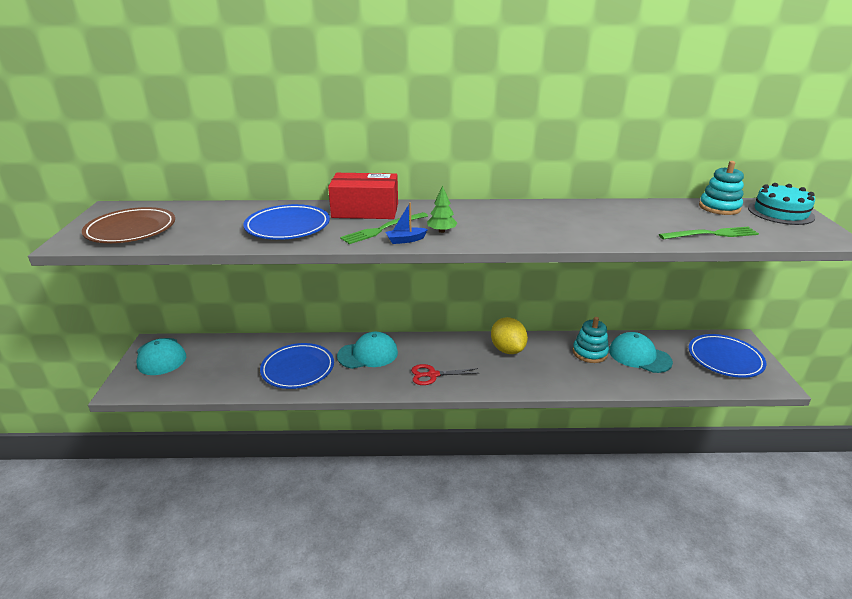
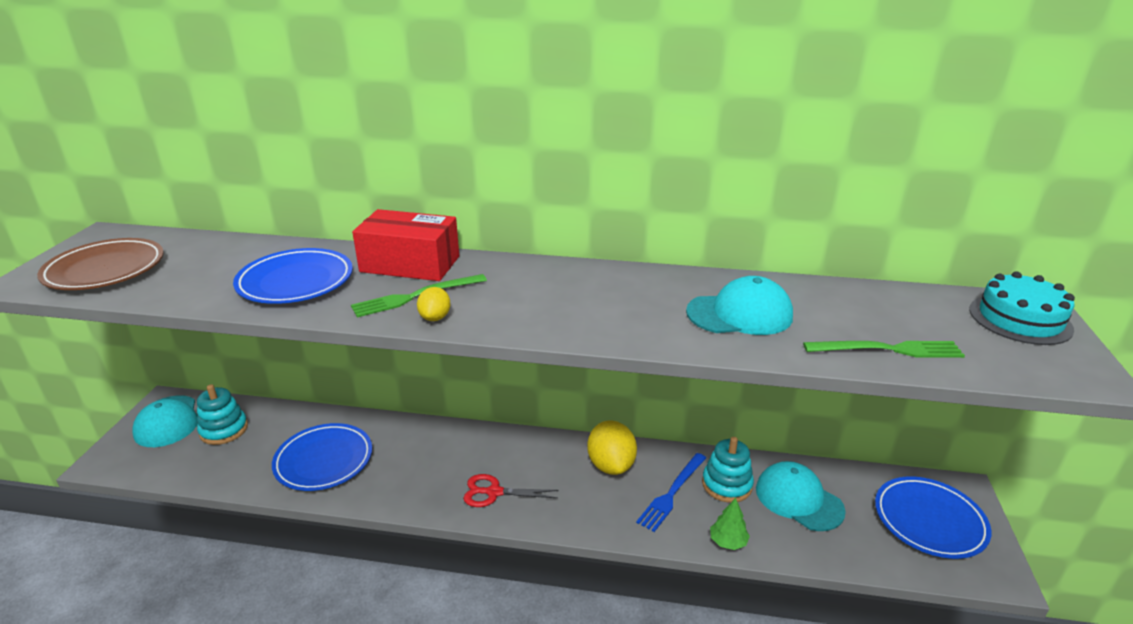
camera: 10 degrees right, 0 degrees up
(368, 354) = (421, 449): turquoise cap -> turquoise cap (739, 314)
(405, 240) = (435, 318): blue boat -> yellow lemon
(441, 231) = (492, 307): green tree -> green tree (728, 542)
(555, 362) = (672, 493): none -> blue fork
(719, 207) = (924, 301): turquoise stacking toy -> turquoise stacking toy (224, 430)

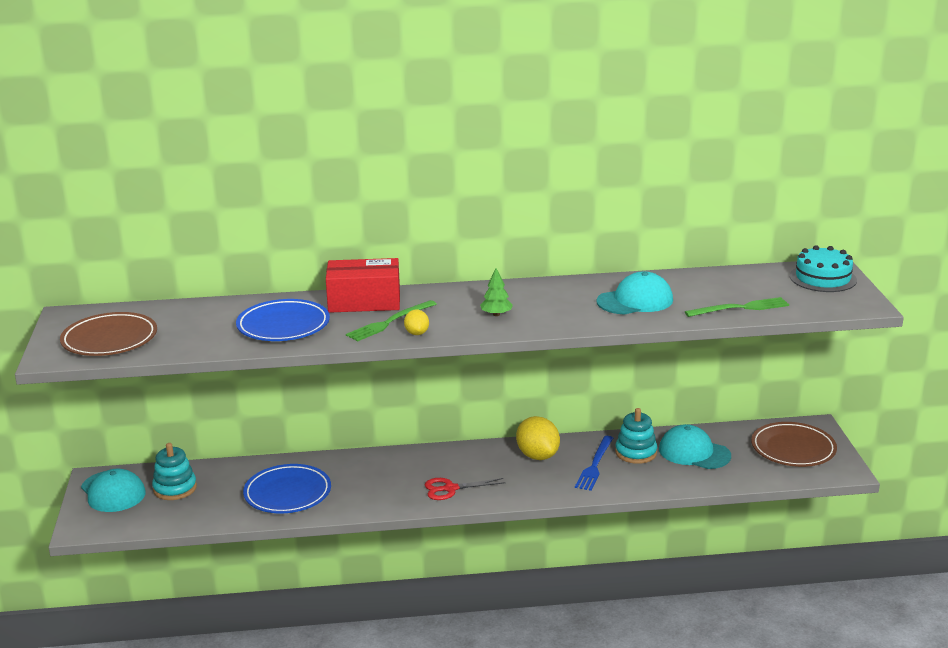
camera: 15 degrees left, 5 degrees down
(728, 542) = (649, 486): green tree -> green tree (496, 314)
(929, 521) = (793, 449): blue plate -> brown plate

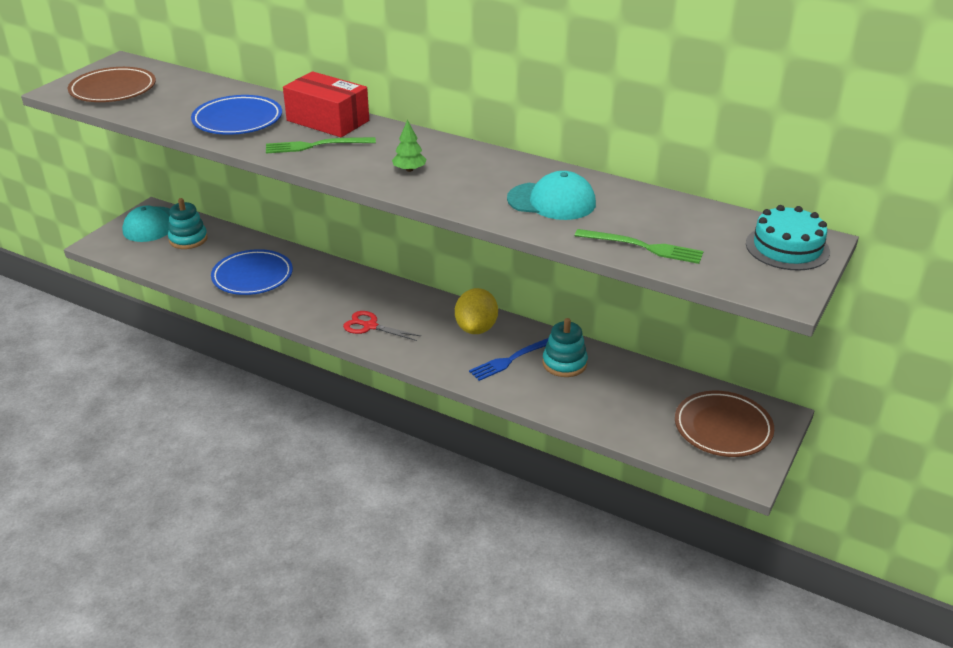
camera: 35 degrees right, 10 degrees up
(417, 333) = (320, 163): yellow lemon -> none
(694, 452) = (619, 387): turquoise cap -> none

